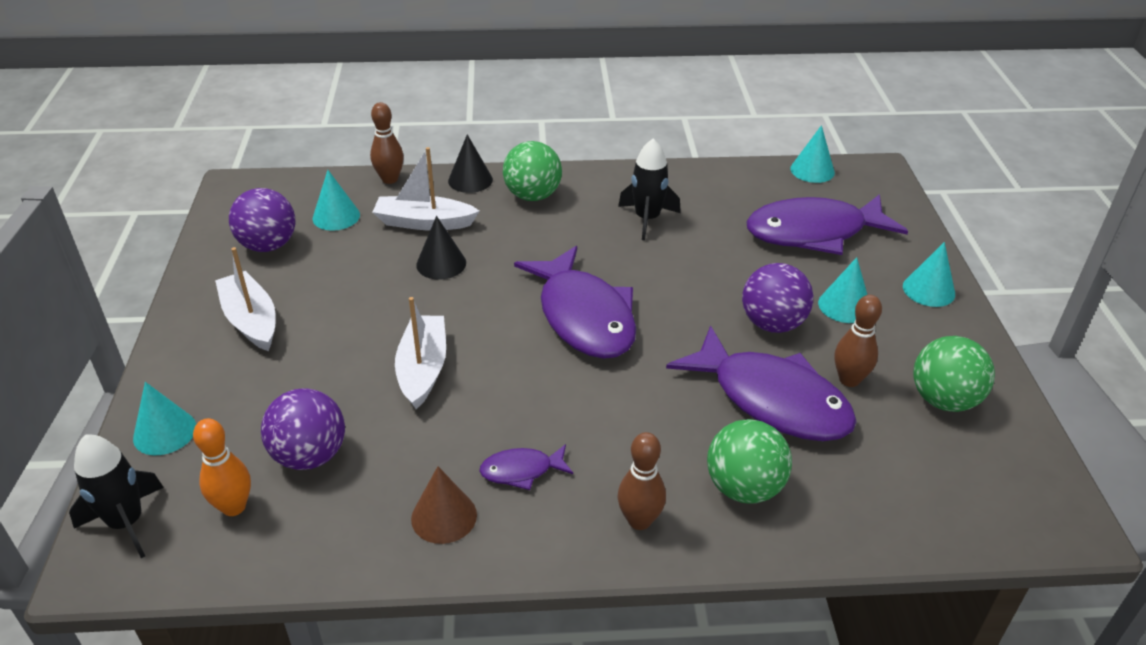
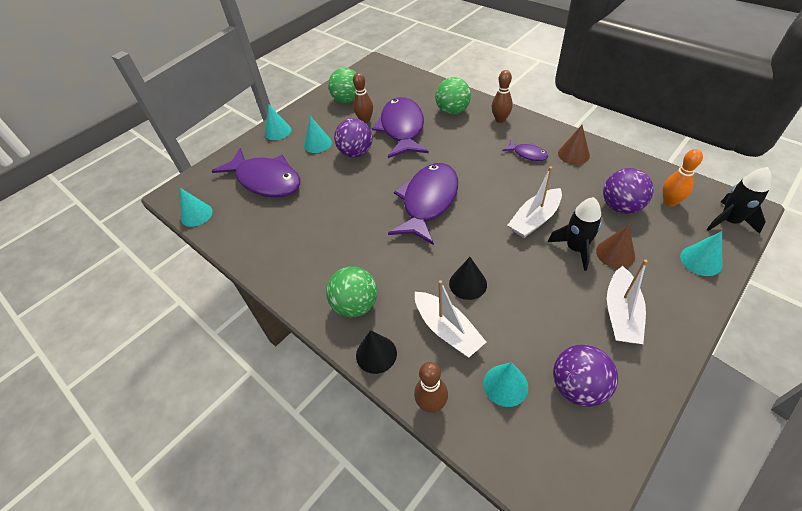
camera: 130 degrees left, 10 degrees up
(287, 381) = (615, 253): none -> brown cone
(647, 219) = (321, 239): black rocket -> black rocket (575, 248)

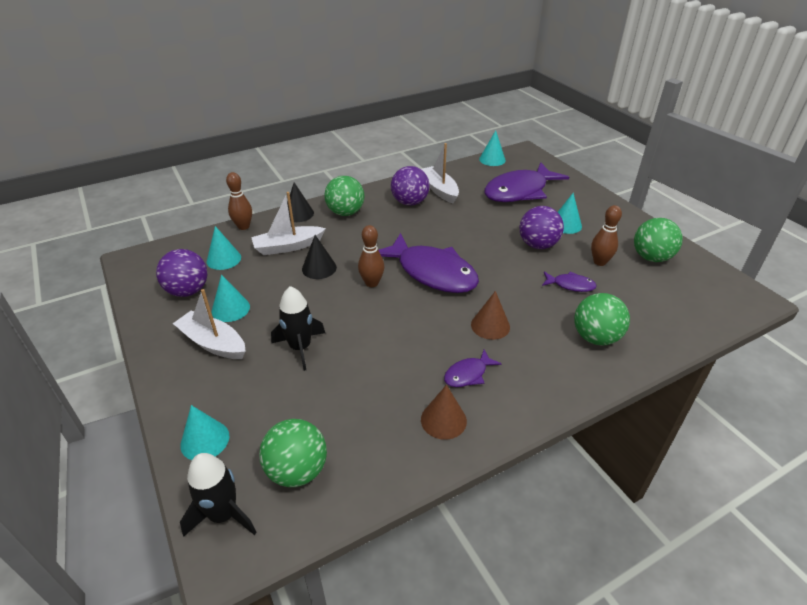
camera: 105 degrees right, 10 degrees down
(278, 131) = (599, 205): turquoise cone -> turquoise cone (230, 309)
(402, 129) = (570, 285): purple fish -> purple fish, size x0.45
(500, 120) = (557, 377): brown bowling pin -> brown bowling pin (372, 283)
(534, 219) = (358, 335): white boat -> white boat (439, 190)
(615, 253) = (271, 374): brown cone -> brown cone (490, 325)
(621, 206) = (325, 416): purple ball -> purple ball (410, 202)
(669, 202) = (297, 470): orange bowling pin -> green ball

